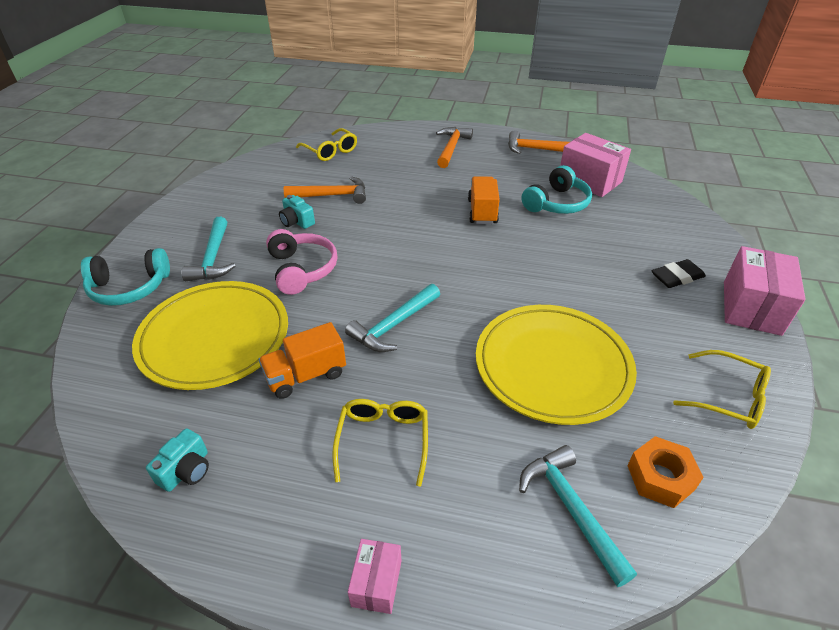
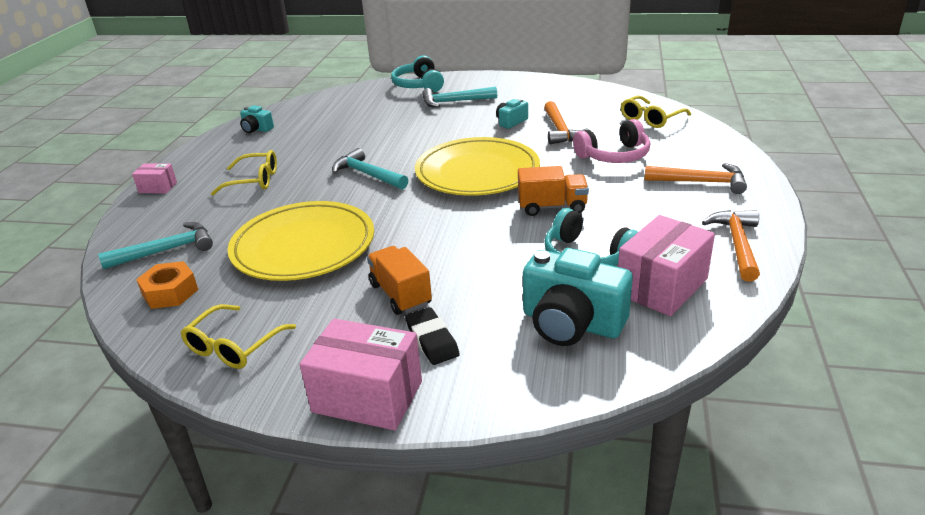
camera: 90 degrees right, 10 degrees down
(214, 338) = (364, 117): yellow plate -> yellow plate (477, 172)
(302, 269) = (441, 133): pink headphones -> pink headphones (614, 156)
(306, 375) = (321, 150): orange truck -> orange truck (400, 294)
(638, 217) = (571, 323): none -> turquoise camera

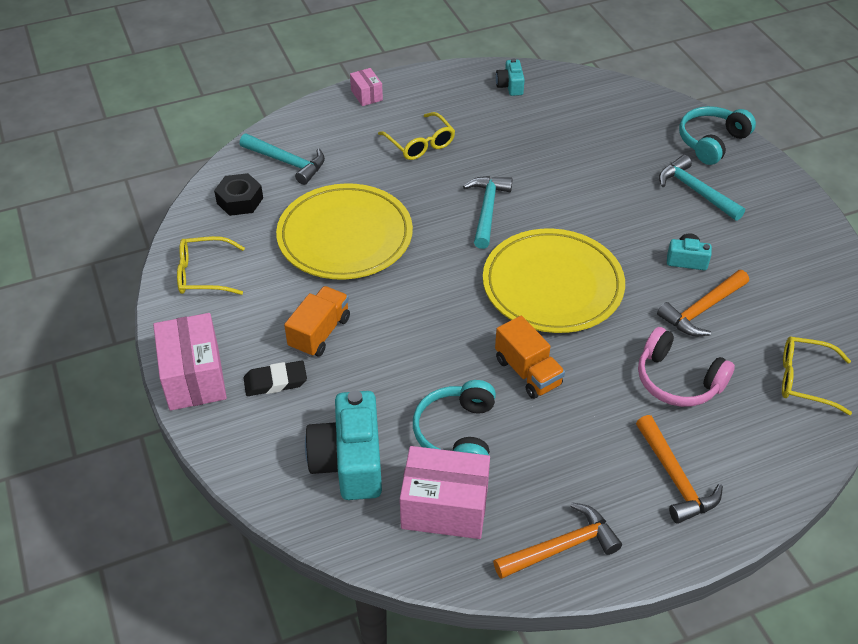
camera: 55 degrees right, 15 degrees up
(170, 292) = (240, 200): orange nut -> black nut
(432, 340) = (275, 381): black eraser -> black eraser turned 45 degrees clockwise

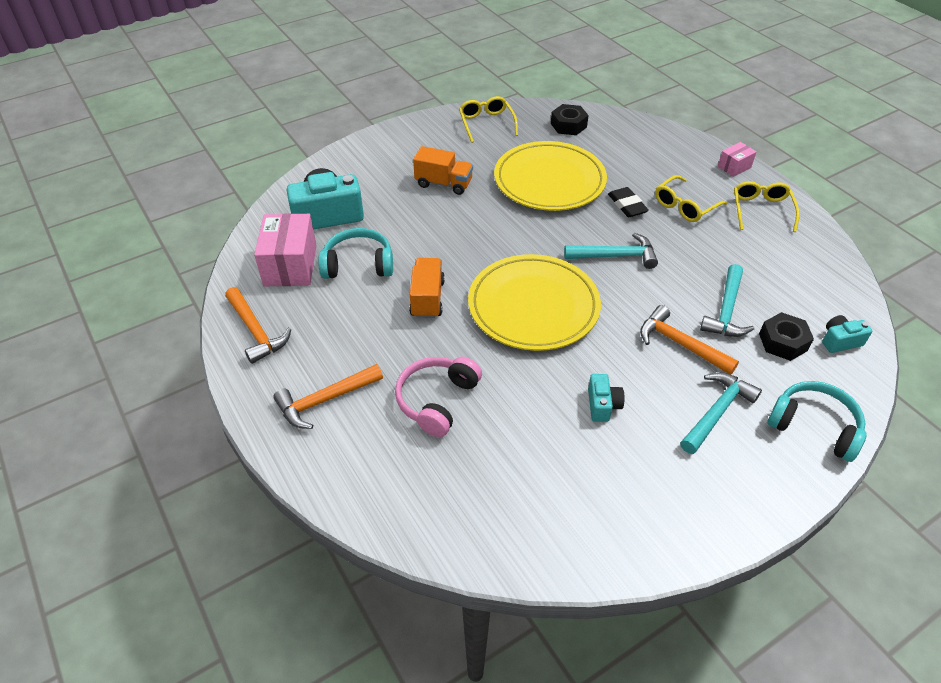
camera: 80 degrees right, 0 degrees up
(194, 377) = (391, 137): pink box -> none
(275, 381) = (393, 171): black eraser -> black eraser (627, 205)
(287, 162) = (623, 139): turquoise hammer -> turquoise hammer (726, 310)
(510, 86) = (809, 254): turquoise camera -> turquoise camera (840, 341)
(528, 372) = (427, 298): orange truck -> orange truck turned 135 degrees clockwise
(618, 132) = (783, 342): none -> black nut
(702, 310) = (534, 419): orange hammer -> orange hammer (680, 344)
(804, 380) = (457, 507): yellow glasses -> yellow glasses (761, 210)

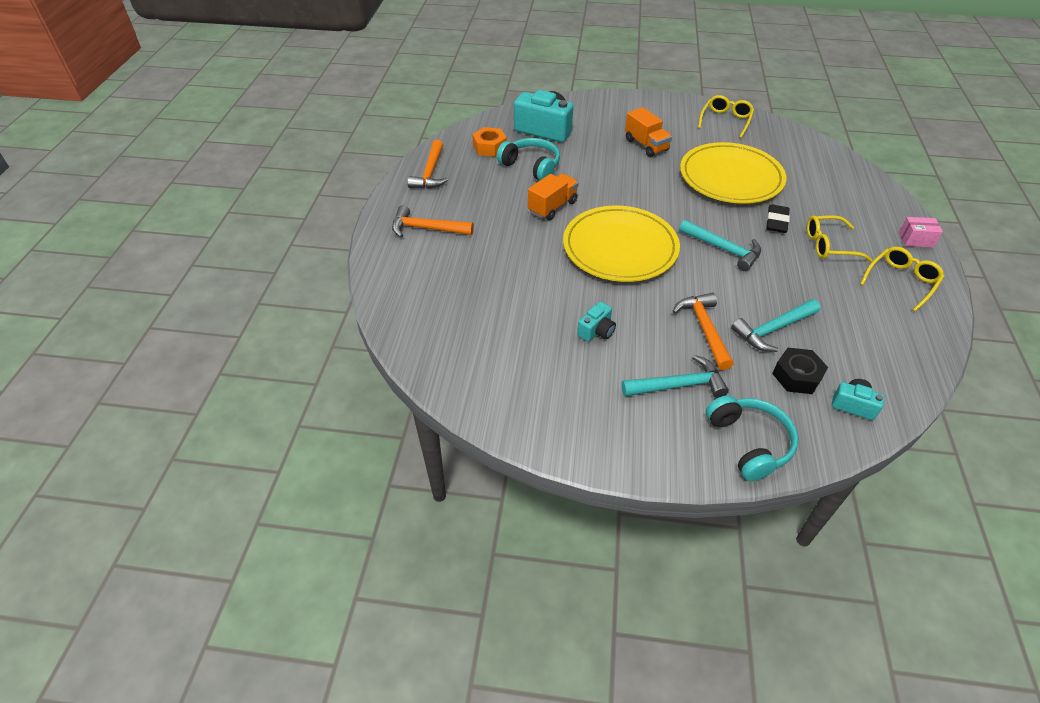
camera: 40 degrees right, 0 degrees up
(290, 265) = (489, 147): pink box -> orange nut
(437, 400) = (491, 265): pink headphones -> none
(568, 125) = (794, 148): black nut -> none

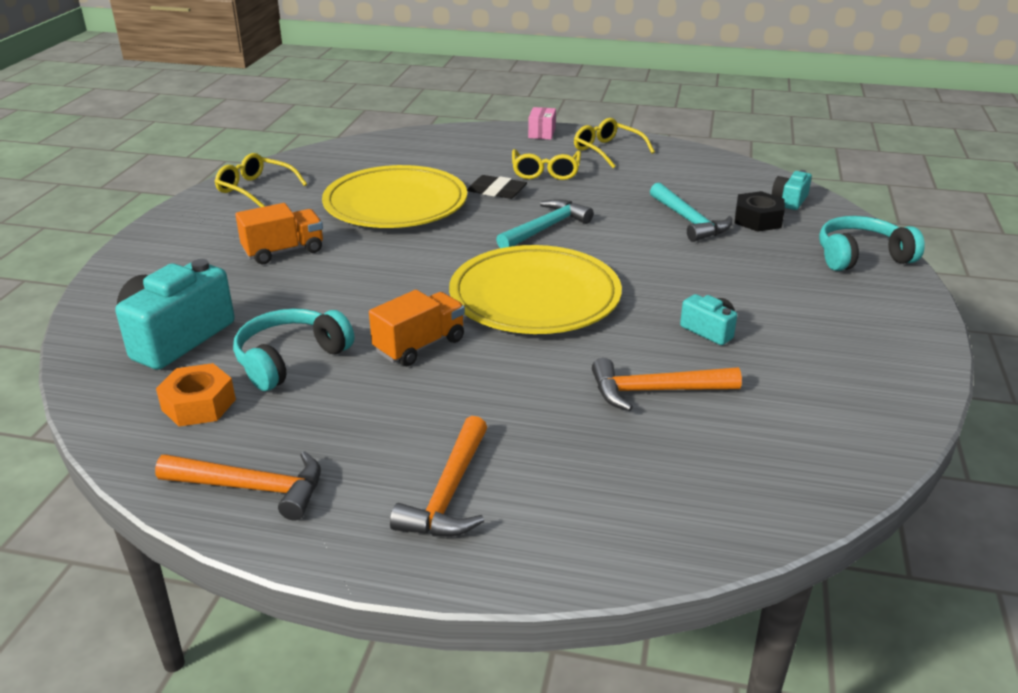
camera: 85 degrees left, 15 degrees down
(552, 207) = (420, 346): orange truck -> orange truck turned 90 degrees clockwise
(678, 385) = (792, 285): turquoise hammer -> none
(704, 329) = (694, 258): orange hammer -> orange hammer (655, 391)

